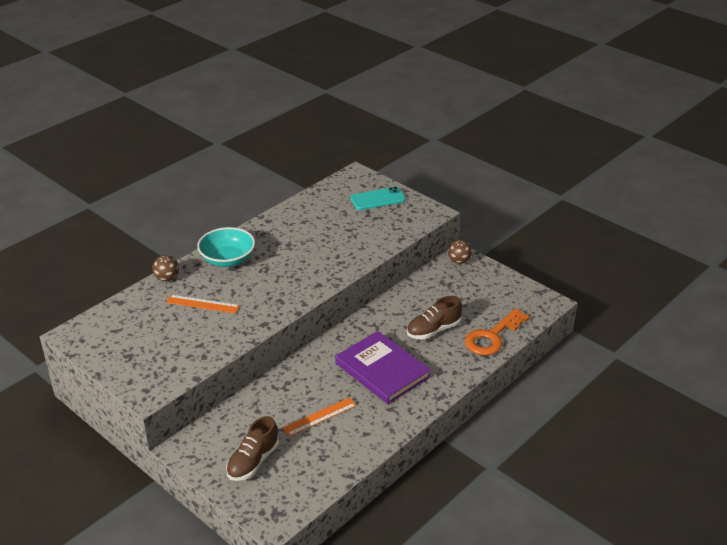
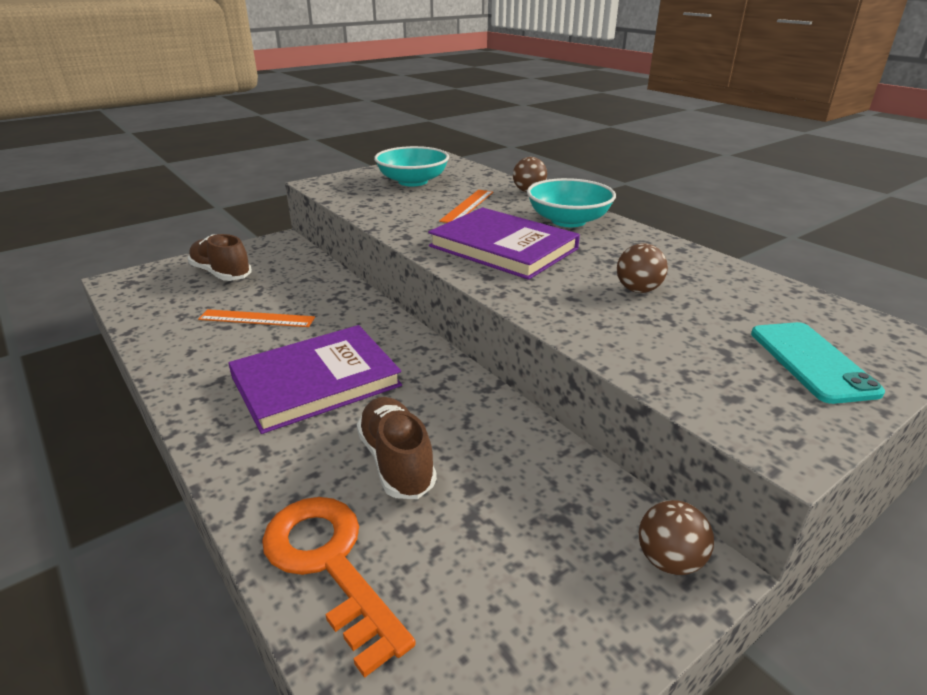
camera: 100 degrees right, 5 degrees down
(143, 340) = (413, 181): none -> turquoise bowl
(276, 282) = (503, 247): none -> purple book
(319, 416) = (257, 318): orange ruler -> orange ruler turned 60 degrees counterclockwise
(323, 236) = (638, 290): none -> brown ball

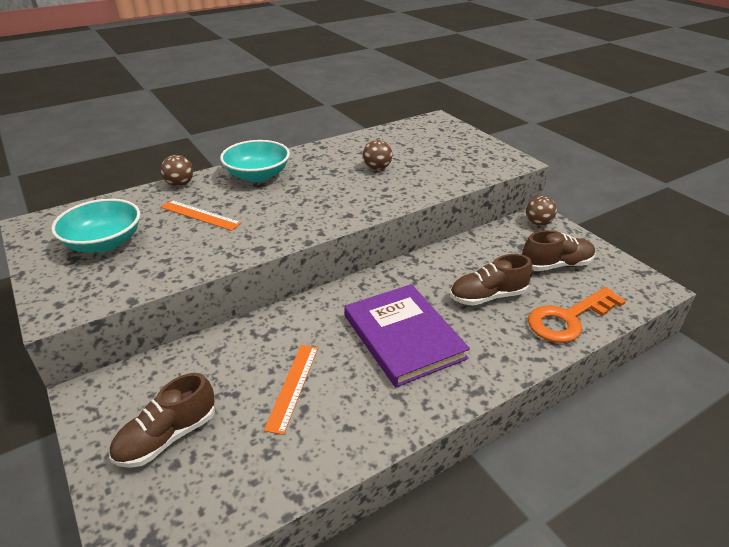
camera: 85 degrees left, 5 degrees up
(502, 570) = (556, 265): none -> brown shoe
(503, 247) = (299, 205): purple book -> none
(811, 362) = (453, 142): turquoise phone -> none

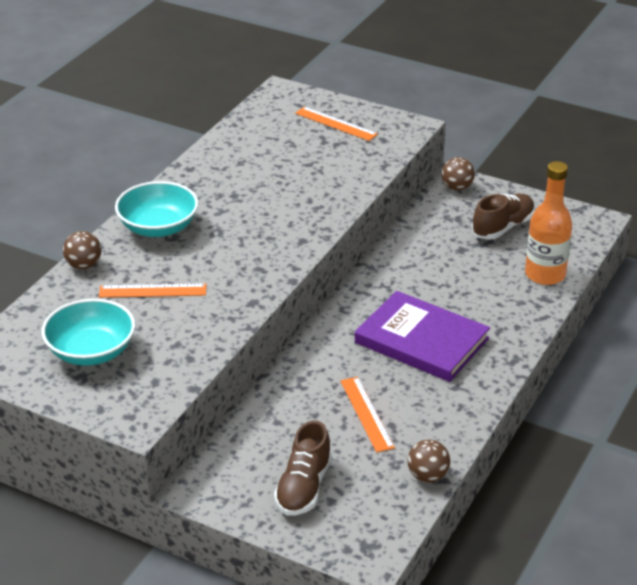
camera: 30 degrees left, 0 degrees up
(377, 168) = (278, 178): brown ball -> brown ball (427, 476)
(457, 146) = (335, 124): none -> orange ruler
(488, 296) = (465, 279): brown shoe -> none
(568, 319) = (545, 275): orange key -> orange bottle

